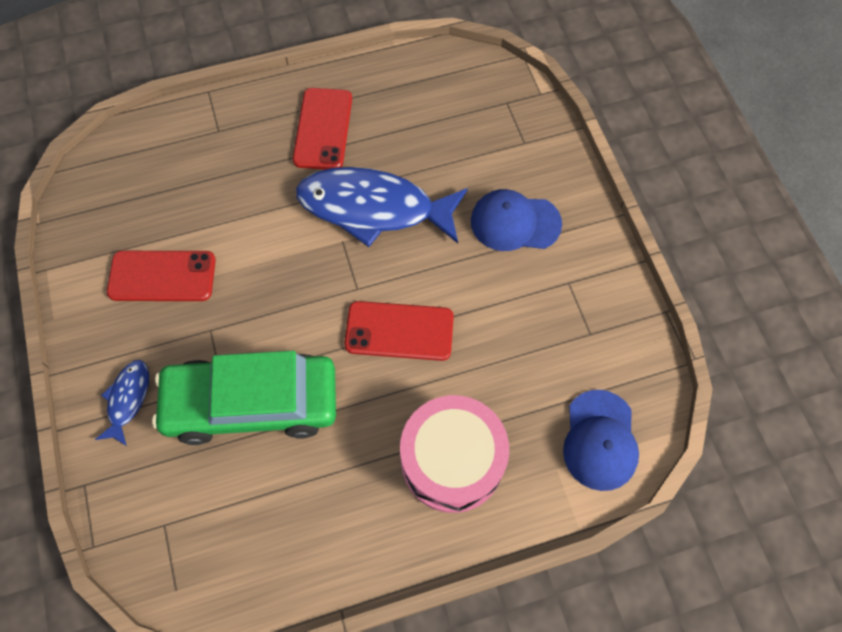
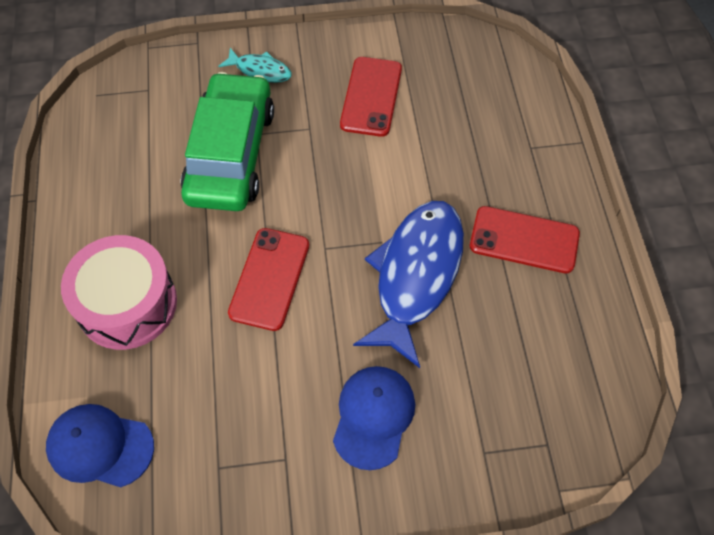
camera: 100 degrees right, 5 degrees down
(128, 399) = (260, 70): blue fish -> turquoise fish

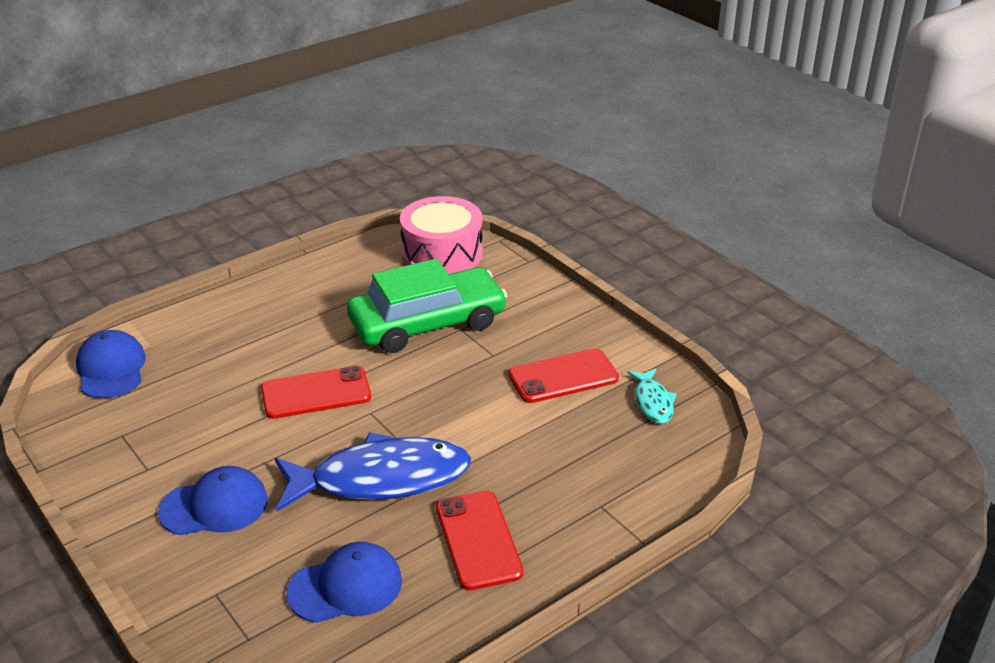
camera: 60 degrees right, 25 degrees down
(127, 304) = (243, 331): pink drum -> pink drum (442, 253)
(260, 70) = (531, 304): turquoise fish -> turquoise fish (653, 402)
(526, 351) = (345, 587): none -> blue cap

